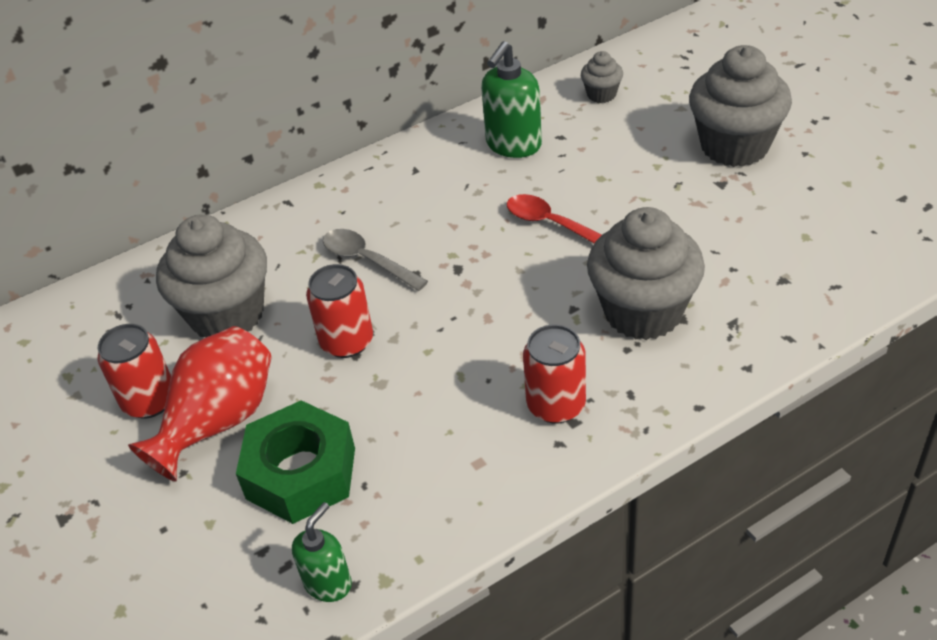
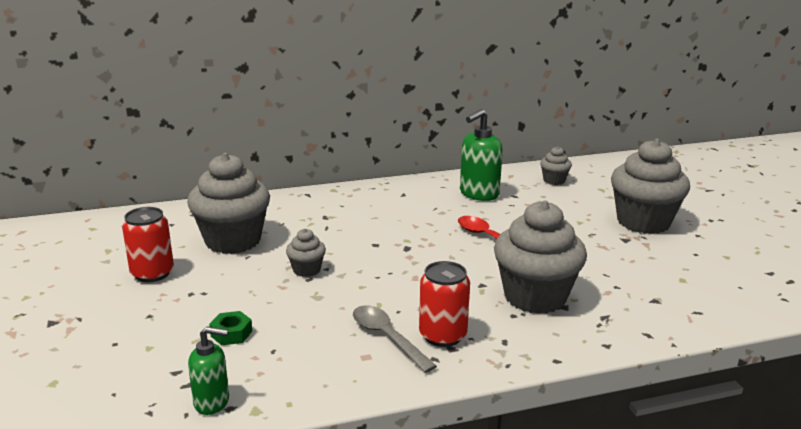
camera: 10 degrees right, 20 degrees down
(218, 422) = (191, 294): red vase -> none
(301, 473) = (231, 333): green nut -> green nut, size x0.44
(328, 583) = (212, 402): green soap dispenser -> green soap dispenser turned 45 degrees clockwise
(347, 341) = (306, 270): red can -> grey cupcake
(367, 260) = (345, 232): grey spoon -> grey spoon (387, 337)

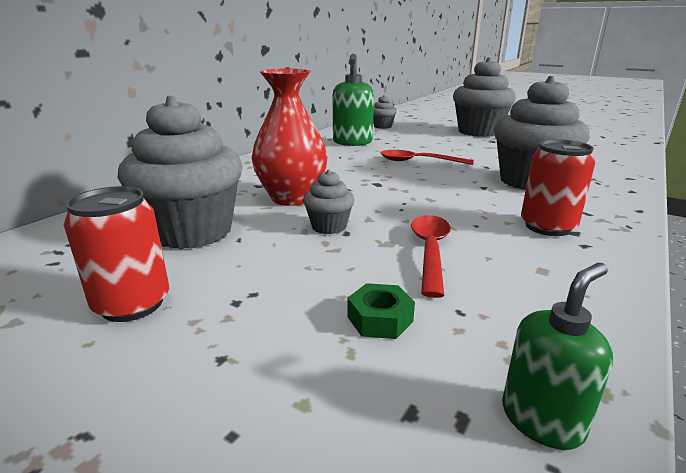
camera: 40 degrees left, 0 degrees up
(326, 237) = (292, 198): none -> red vase
(329, 313) = (430, 251): none -> red spoon
(387, 337) = (519, 247): grey spoon -> none

